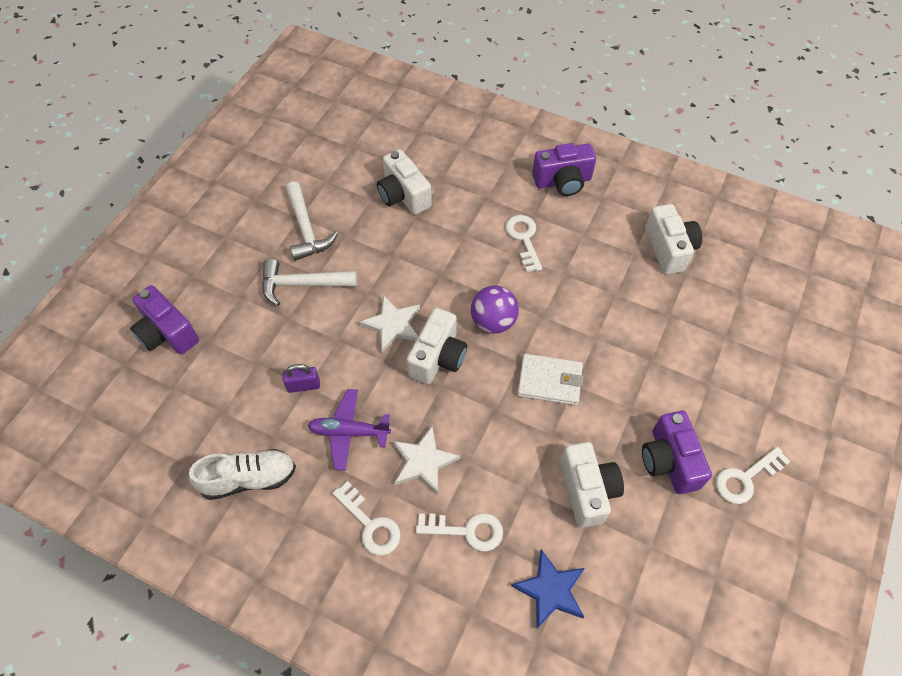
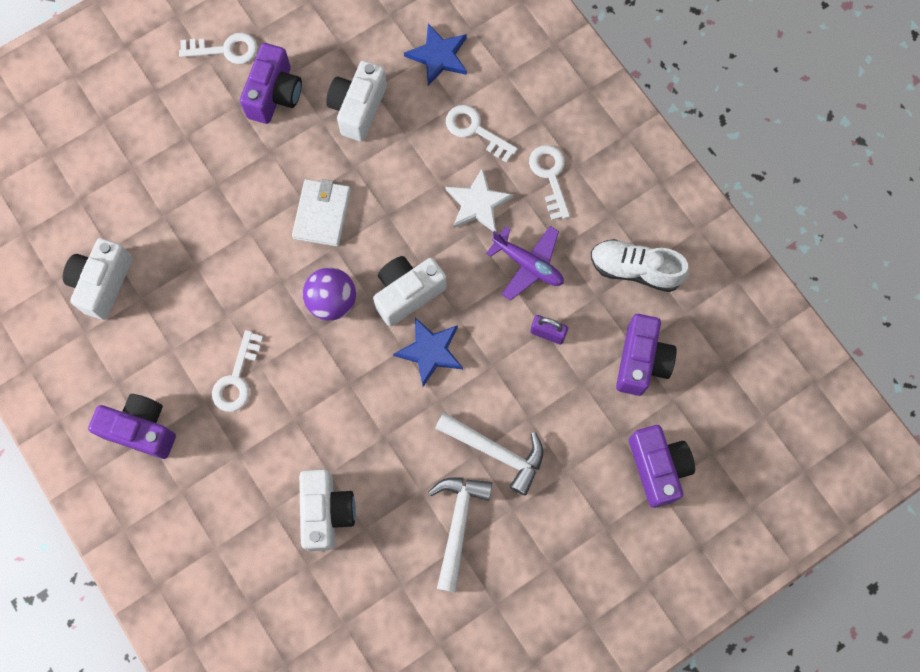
camera: 150 degrees left, 15 degrees up
(212, 404) = (641, 361): none -> purple camera
(393, 325) = (430, 351): white star -> blue star
(549, 381) = (322, 214): white wallet -> white wallet turned 60 degrees clockwise

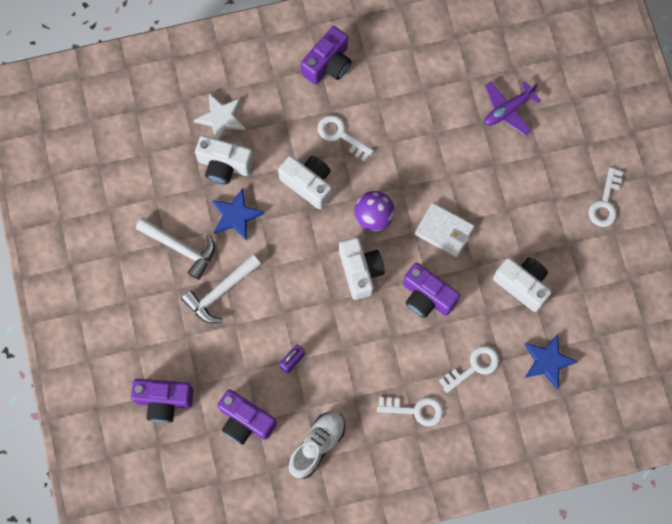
camera: 110 degrees right, 0 degrees up
(102, 283) = (444, 67): white camera -> white camera (308, 184)
(274, 94) = (554, 227): purple camera -> purple camera (427, 297)
(430, 351) = (310, 272): blue star -> blue star (236, 215)
(478, 203) = (412, 347): white star -> white star (221, 118)
(528, 264) = (350, 366): purple plane -> purple plane (508, 110)

